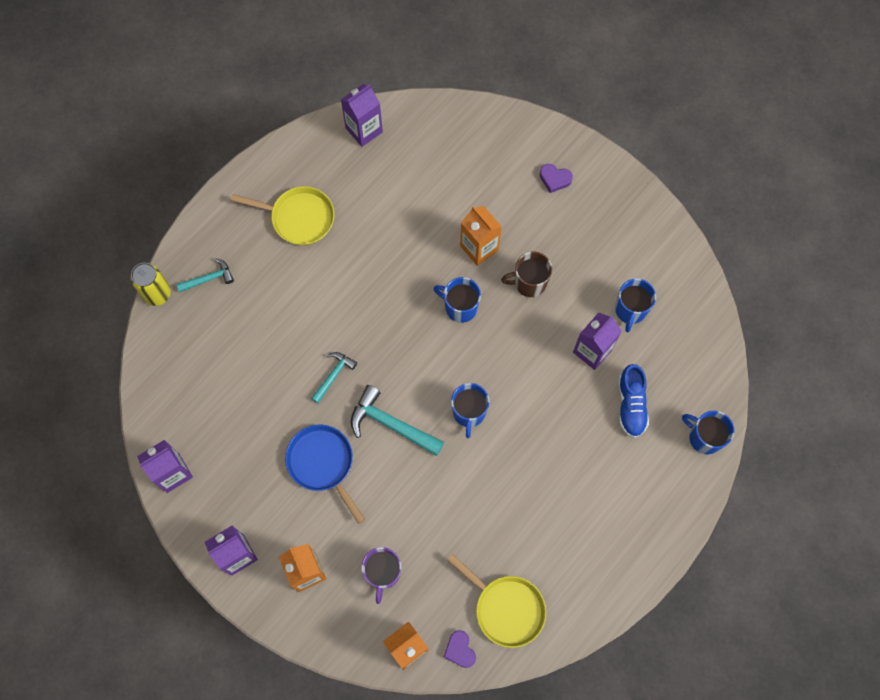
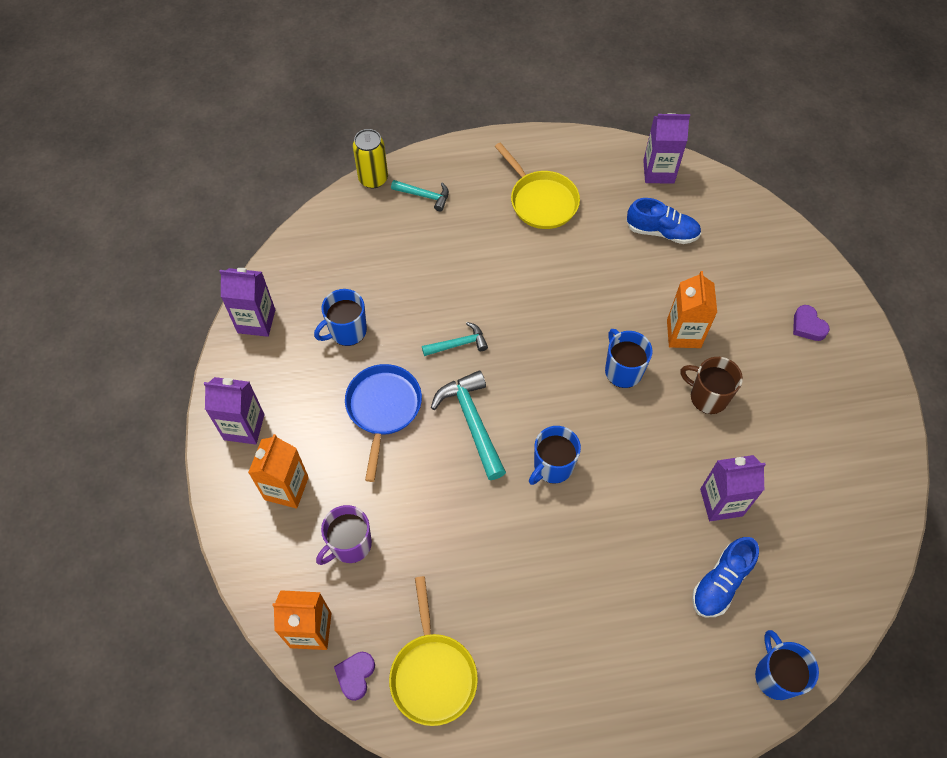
camera: 40 degrees right, 10 degrees down
(404, 178) = (662, 232): none -> blue shoe
(630, 310) = (792, 494): blue mug -> blue mug (347, 331)

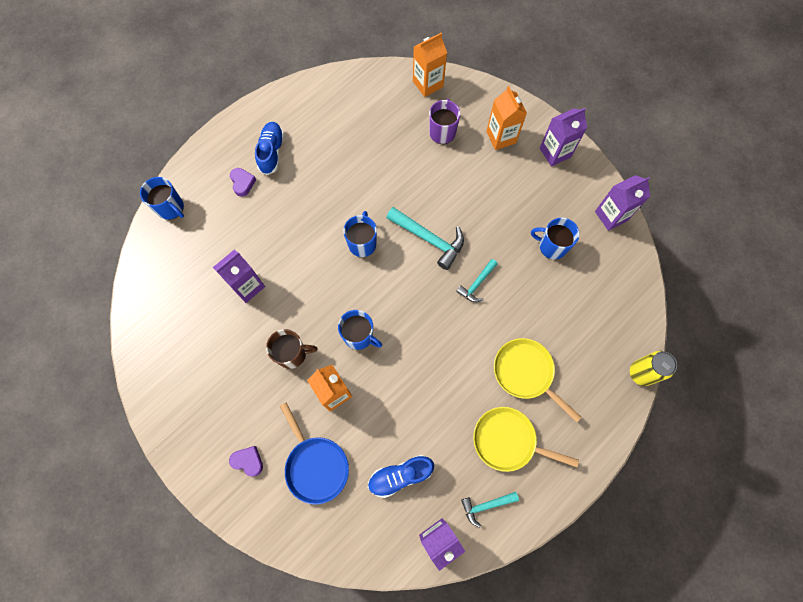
camera: 145 degrees right, 10 degrees up
(347, 331) = (552, 246): blue mug -> blue mug turned 90 degrees counterclockwise
(355, 675) = (389, 79): purple heart -> purple heart (242, 183)
(383, 409) = (487, 213): blue pan -> blue pan (315, 465)
(424, 196) = (593, 384): turquoise hammer -> turquoise hammer (486, 505)
(432, 673) = (352, 102): yellow pan -> yellow pan (526, 373)
(720, 582) = (225, 238): blue shoe -> blue shoe (272, 152)

